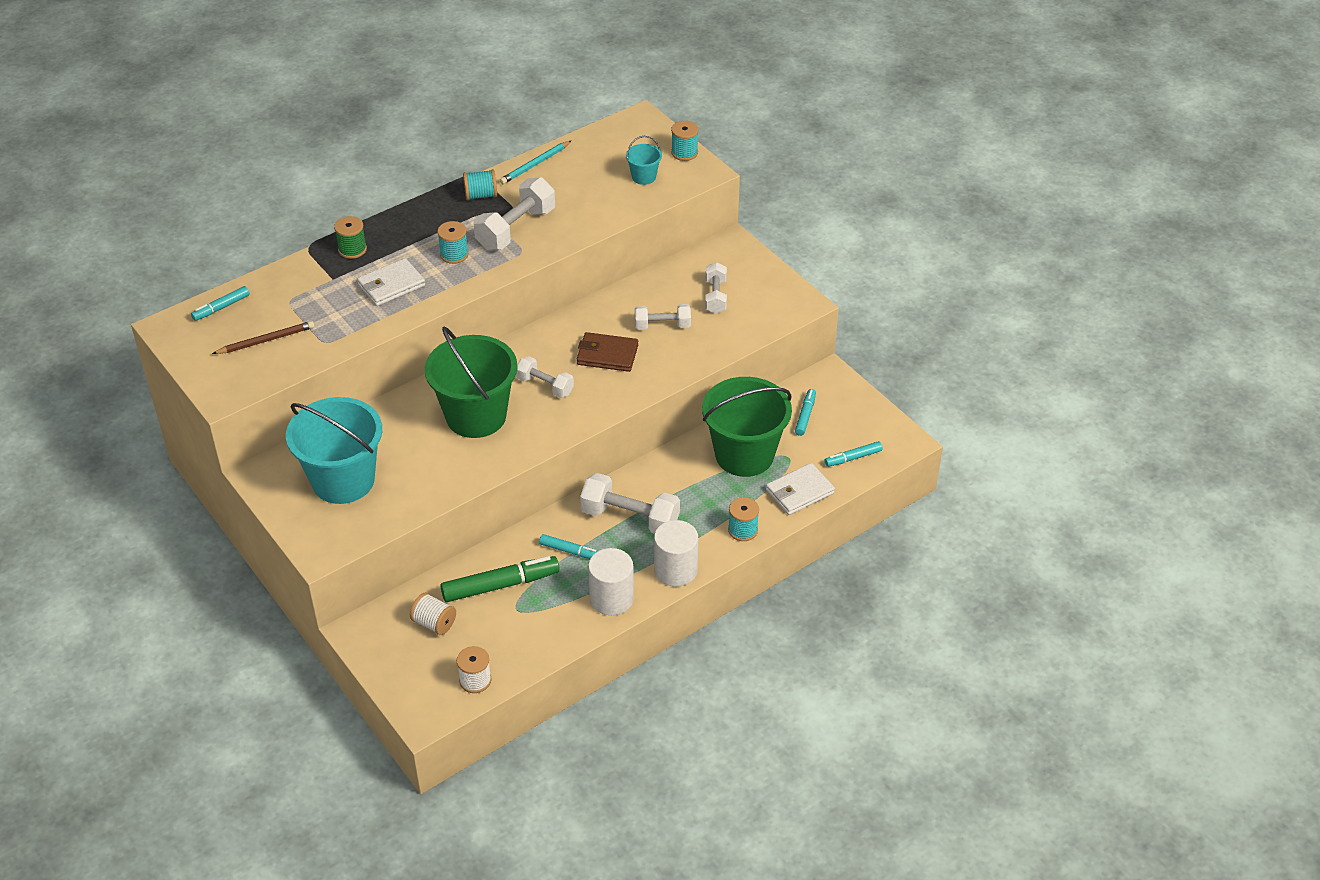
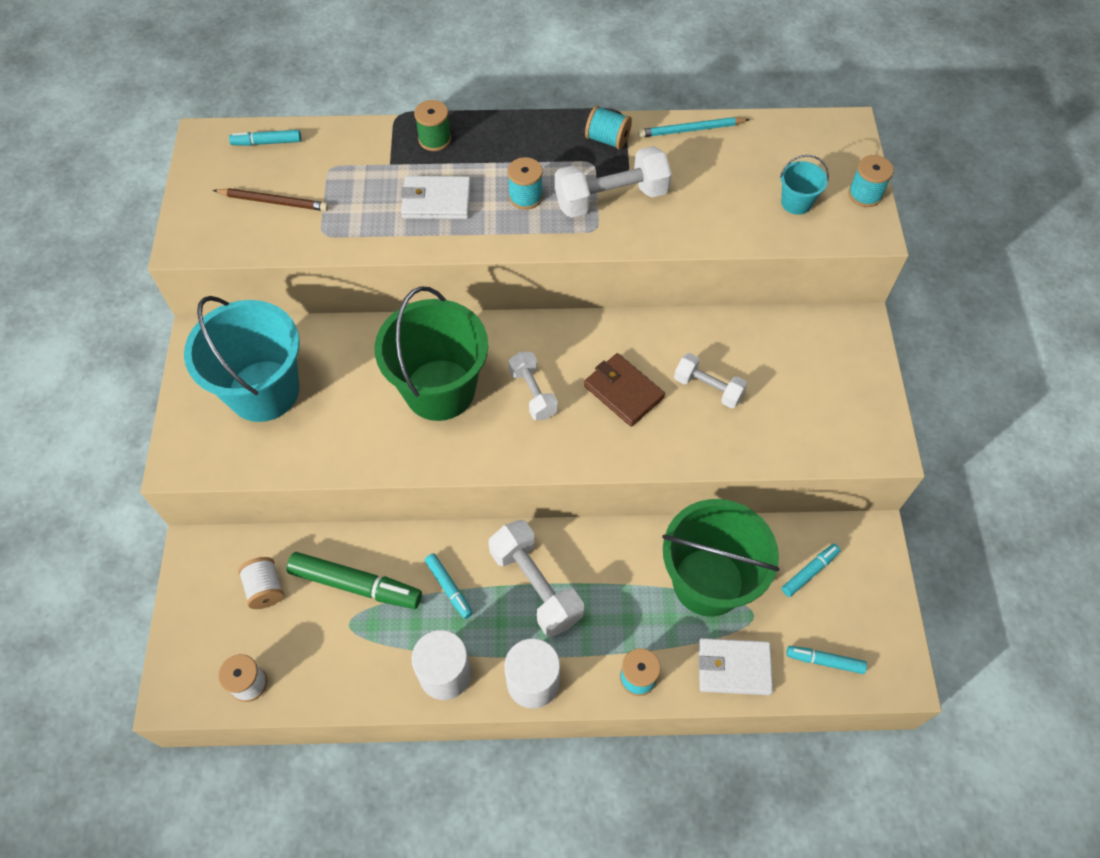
camera: 35 degrees right, 15 degrees up
(715, 296) = (792, 383): white dumbbell -> none

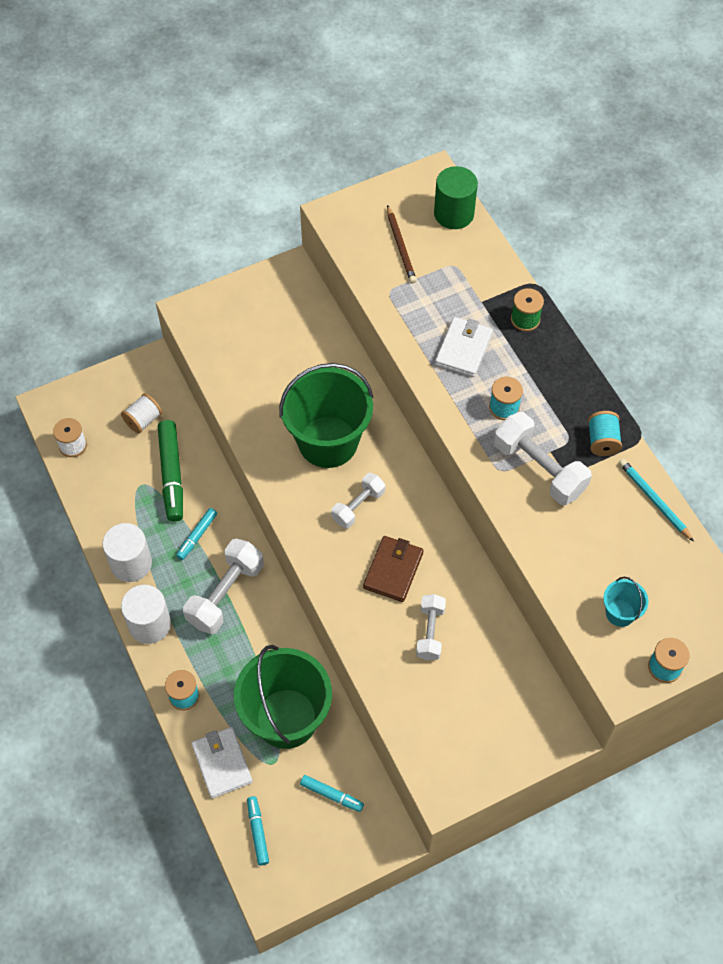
camera: 65 degrees right, 0 degrees up
(263, 391) = (268, 331): turquoise bucket -> none
(267, 142) = (454, 214): turquoise marker -> green cylinder
(437, 201) = (463, 349): white wallet -> white wallet turned 45 degrees clockwise

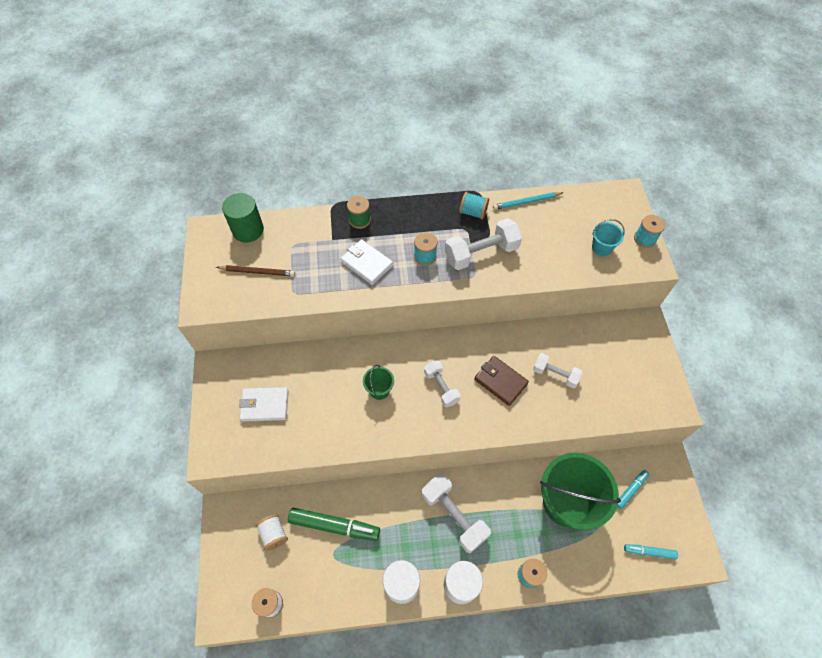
camera: 70 degrees left, 0 degrees up
(197, 536) = (397, 522): turquoise marker -> none
(222, 763) = (591, 562): white wallet -> white wallet (265, 405)
(328, 442) = (379, 390): green bucket -> green bucket, size x0.43

